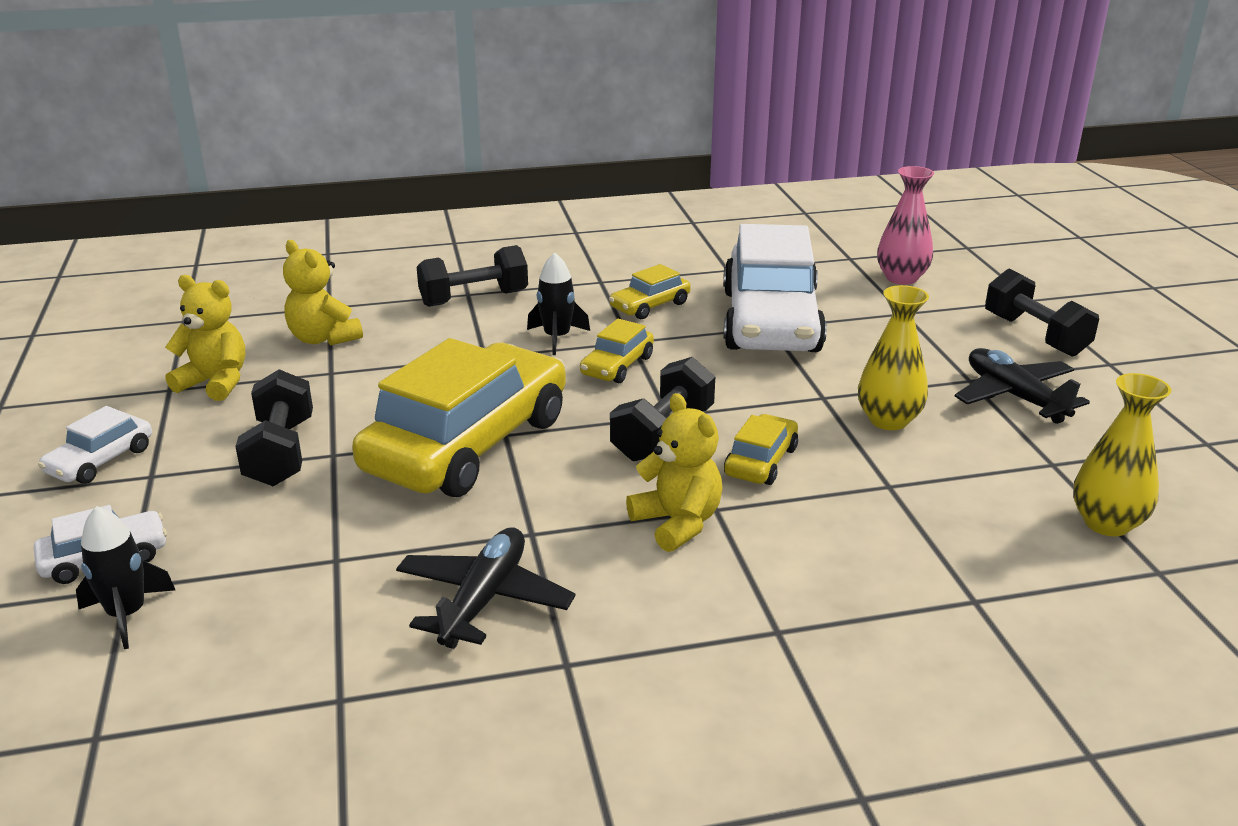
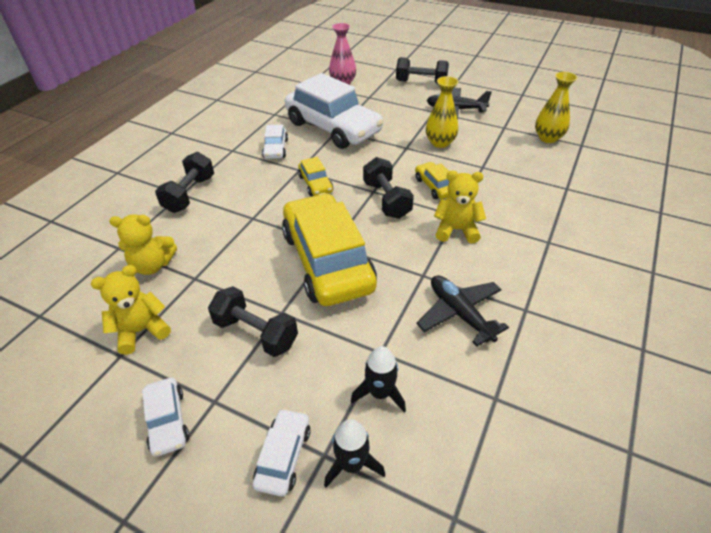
camera: 50 degrees left, 15 degrees up
(557, 338) = (266, 188): black rocket -> black rocket (380, 393)
(650, 306) = (275, 149): yellow car -> white car

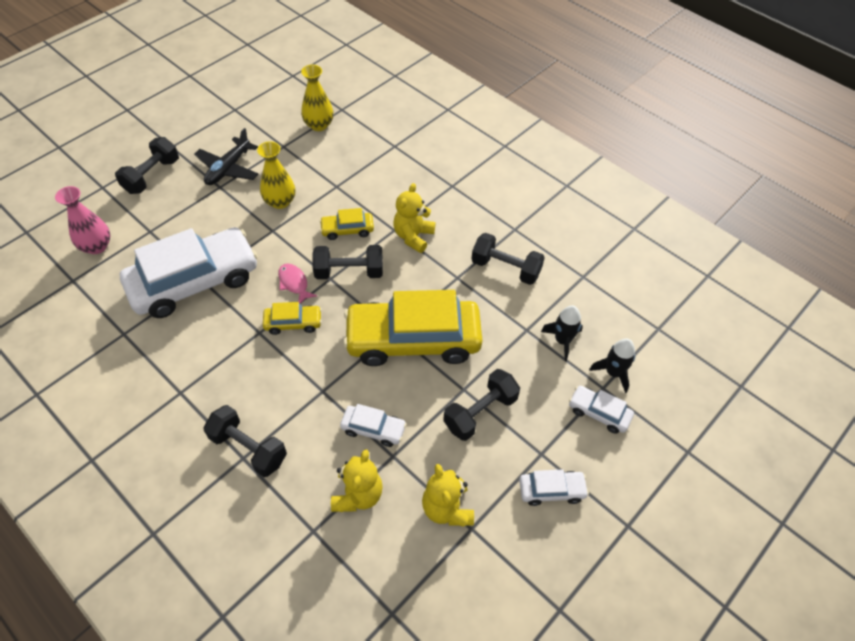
camera: 75 degrees left, 10 degrees up
(275, 149) = (205, 346): white car -> white car (373, 429)
(357, 173) = (294, 283): none -> pink fish
(460, 314) = (505, 268): black plane -> black dumbbell

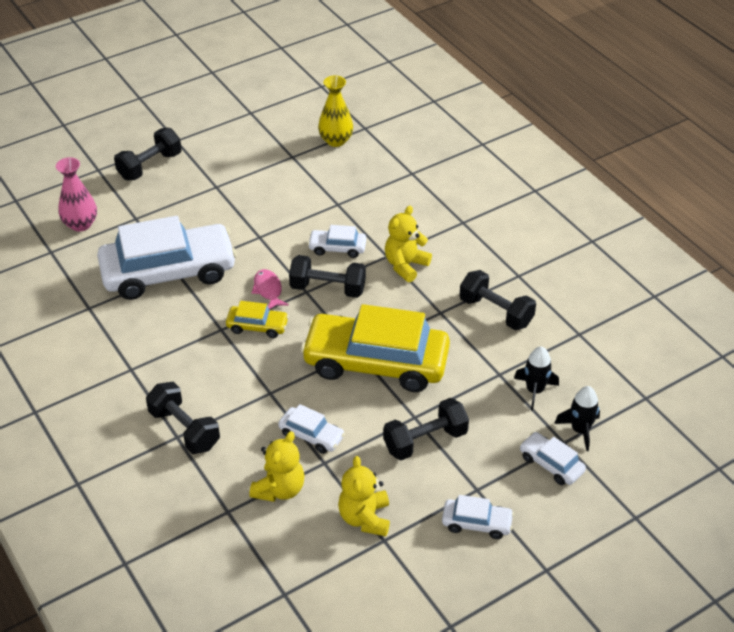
camera: 15 degrees right, 10 degrees down
(228, 168) = (229, 170): black plane -> none
(280, 202) = (274, 210): yellow vase -> none
(347, 230) = (337, 248): yellow car -> white car

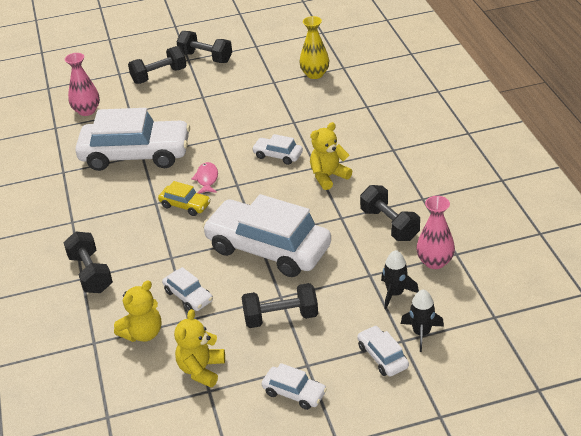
camera: 20 degrees right, 5 degrees down
(328, 288) = (255, 185): black dumbbell -> black dumbbell (205, 57)
(376, 363) = (268, 248): yellow car -> white car
(561, 347) = (434, 262): none -> pink vase

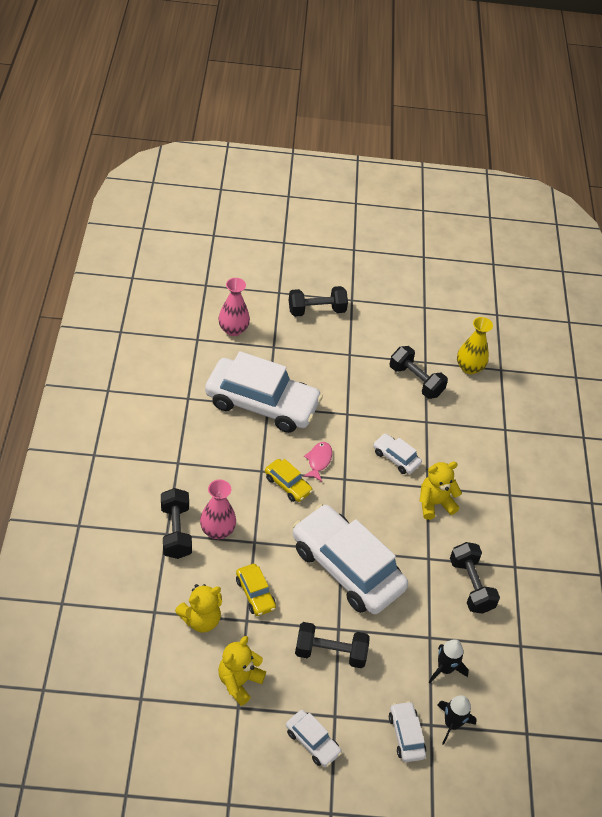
camera: 10 degrees right, 10 degrees up
(188, 296) = (255, 594): white car -> yellow car
(205, 57) = (370, 304): black dumbbell -> black dumbbell (416, 381)
(434, 262) = (496, 647): pink vase -> pink vase (217, 530)

